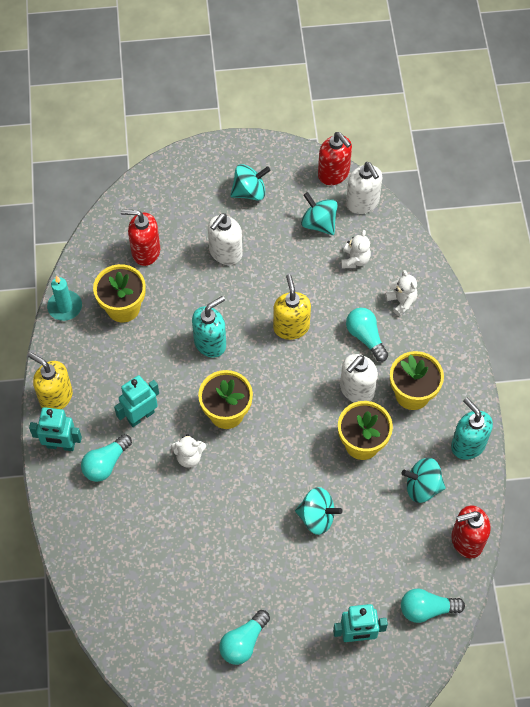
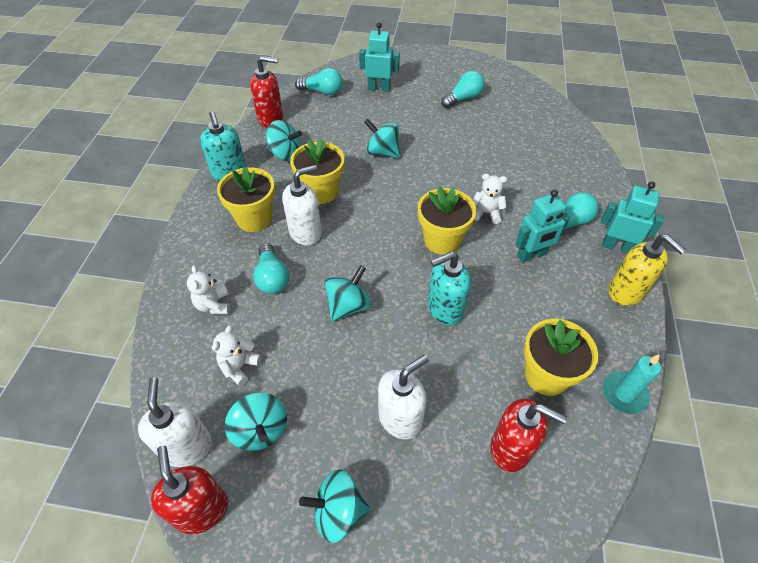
camera: 165 degrees left, 10 degrees down
(291, 327) = (348, 306): yellow soap dispenser -> turquoise spinning top

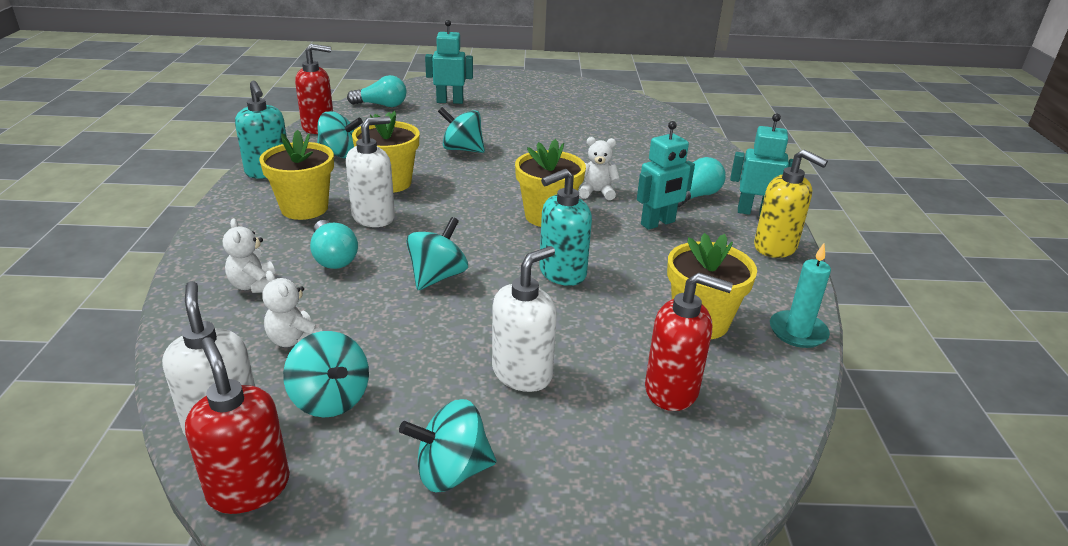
camera: 10 degrees left, 20 degrees down
(239, 366) = (295, 340): white teddy bear -> white teddy bear turned 60 degrees counterclockwise
(463, 98) = (551, 107): turquoise light bulb -> none

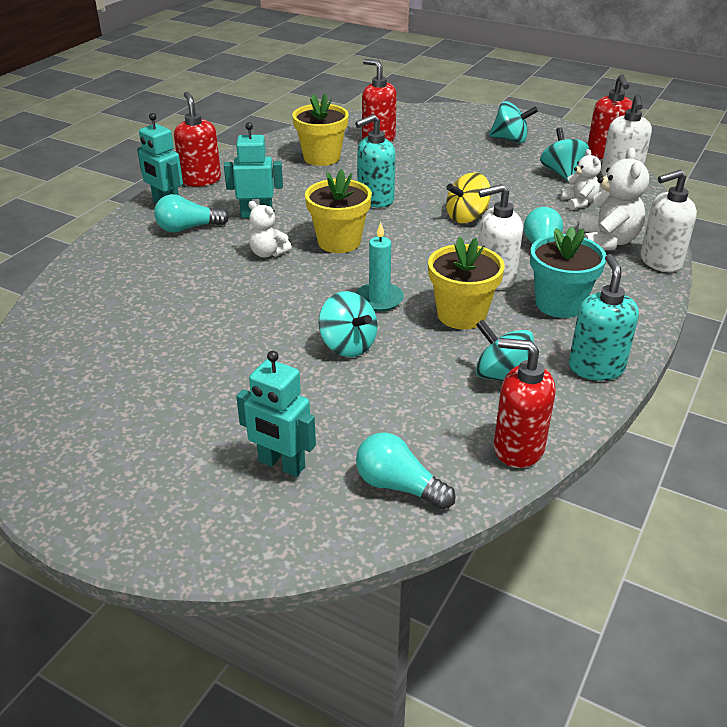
camera: 150 degrees left, 5 degrees up
(254, 286) = (607, 241): white teddy bear -> white teddy bear, size x1.64
(304, 208) = (559, 304): yellow flower pot -> turquoise flower pot
(437, 277) = (467, 217): turquoise spinning top -> yellow spinning top
(522, 373) = (450, 160): white soap dispenser -> white soap dispenser (660, 261)
(562, 273) = (375, 199): turquoise soap dispenser -> turquoise soap dispenser turned 150 degrees clockwise
(775, 247) = (201, 180): yellow soap dispenser -> red soap dispenser
(798, 332) = (274, 142): turquoise candle -> turquoise candle (379, 299)

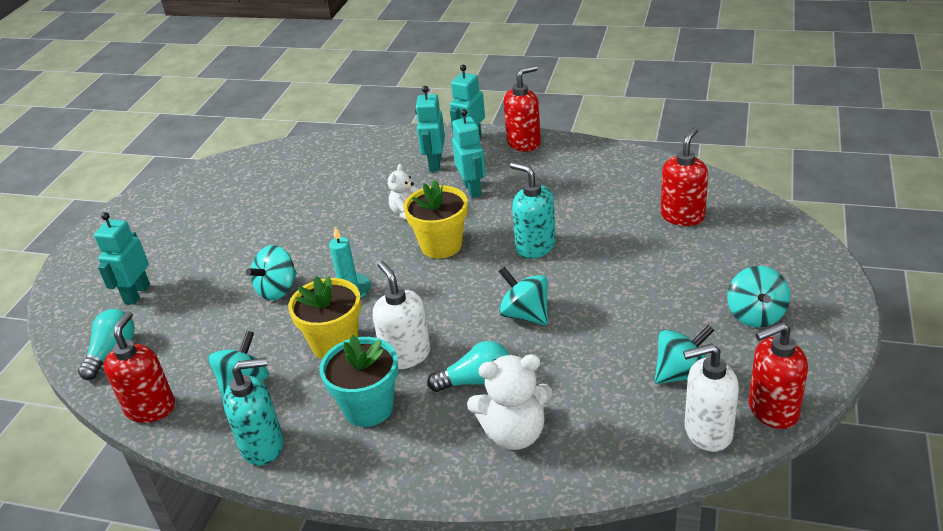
camera: 80 degrees right, 0 degrees up
(188, 228) = (435, 164): turquoise light bulb -> turquoise robot
(321, 157) = (611, 192): yellow flower pot -> none
(467, 217) = (525, 314): yellow spinning top -> turquoise spinning top
(579, 202) = (605, 399): white teddy bear -> none
(660, 261) = (482, 485): white soap dispenser -> none

